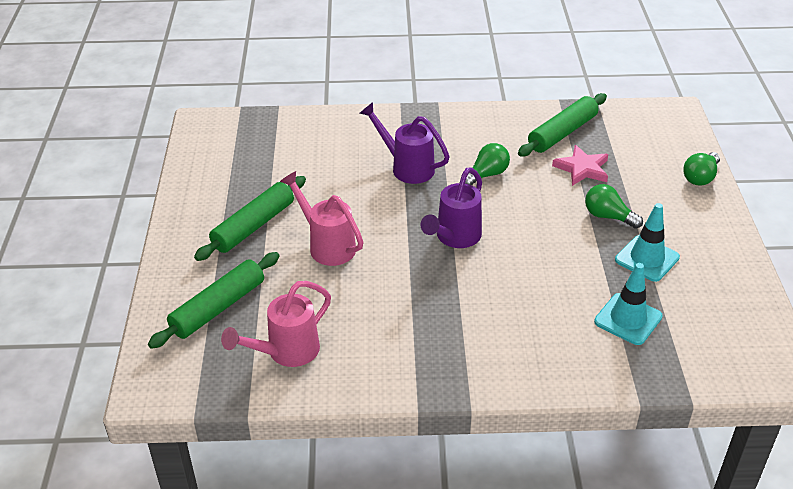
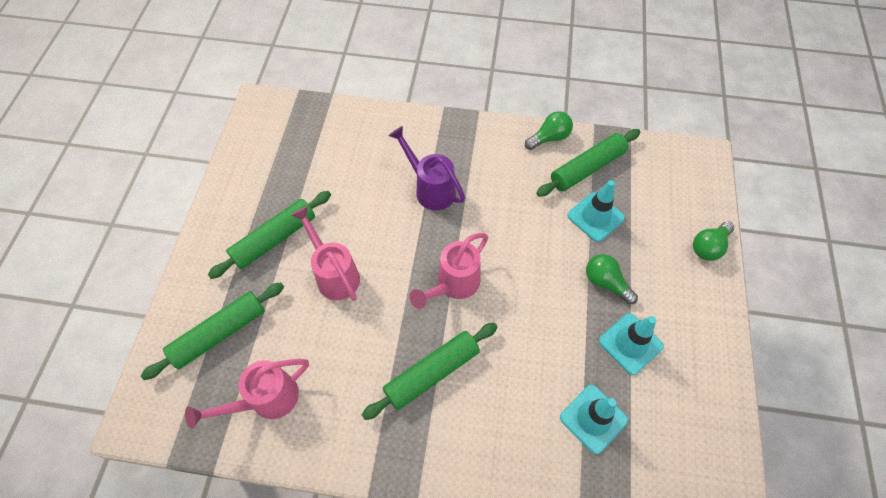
camera: 10 degrees right, 20 degrees up
(454, 238) = (453, 285): purple watering can -> pink watering can
(454, 307) = (432, 373): none -> green rolling pin
(486, 175) = (502, 210): green light bulb -> green light bulb (549, 138)
(582, 169) = (595, 217): pink star -> turquoise traffic cone

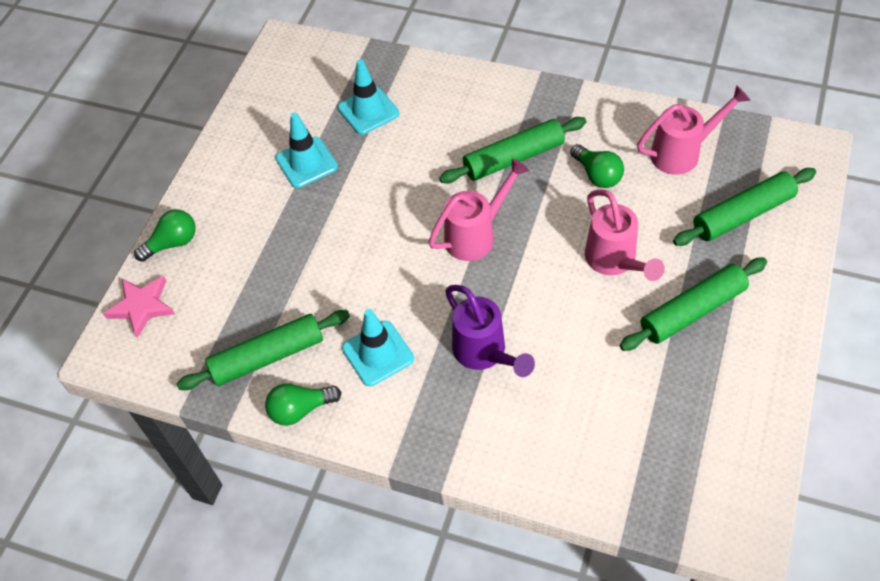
camera: 165 degrees left, 5 degrees down
(595, 217) = (285, 291): turquoise traffic cone -> turquoise traffic cone (378, 353)
(606, 282) = (306, 219): green light bulb -> green light bulb (597, 175)
(700, 192) = (141, 306): none -> pink star

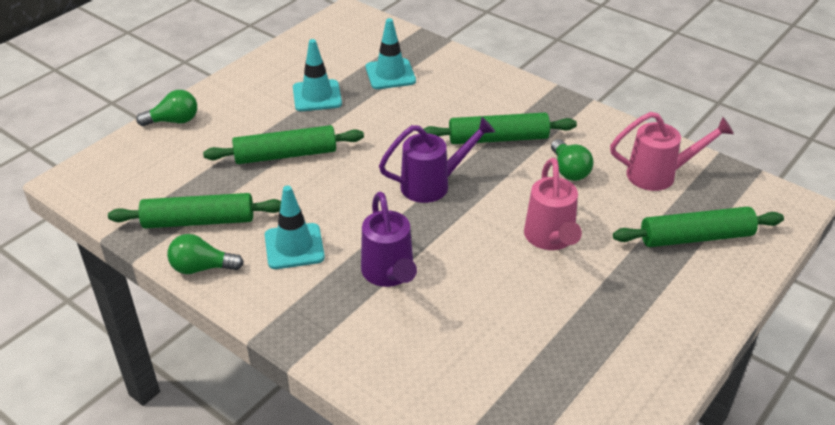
camera: 15 degrees right, 15 degrees down
(141, 306) = (120, 157): pink star -> none
(476, 235) = (433, 184): pink watering can -> purple watering can
(692, 311) = (607, 299): green rolling pin -> green rolling pin (285, 155)

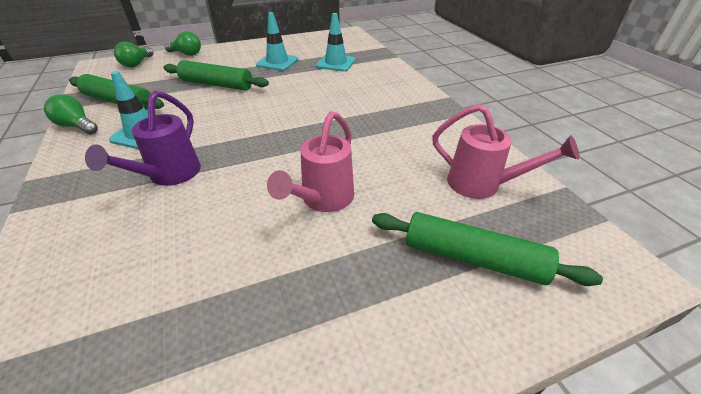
camera: 30 degrees right, 0 degrees up
(433, 184) = (281, 128): purple watering can -> none
(498, 138) = (365, 115): green rolling pin -> none
(569, 170) = (398, 153): green light bulb -> green light bulb (137, 64)

